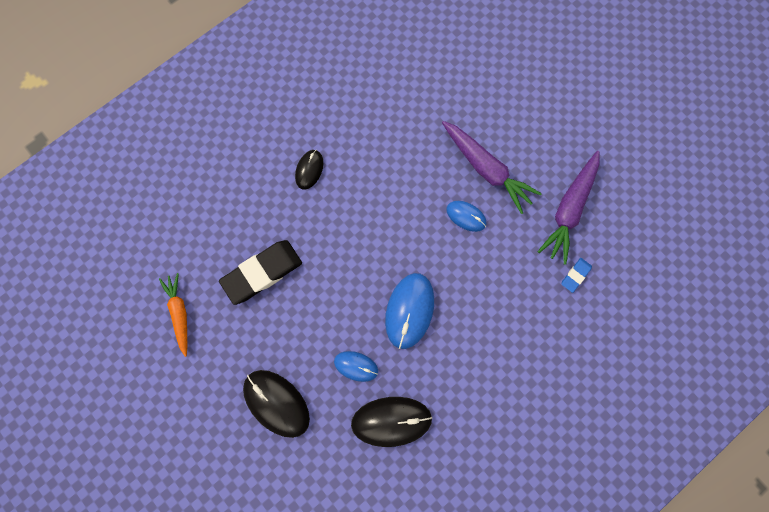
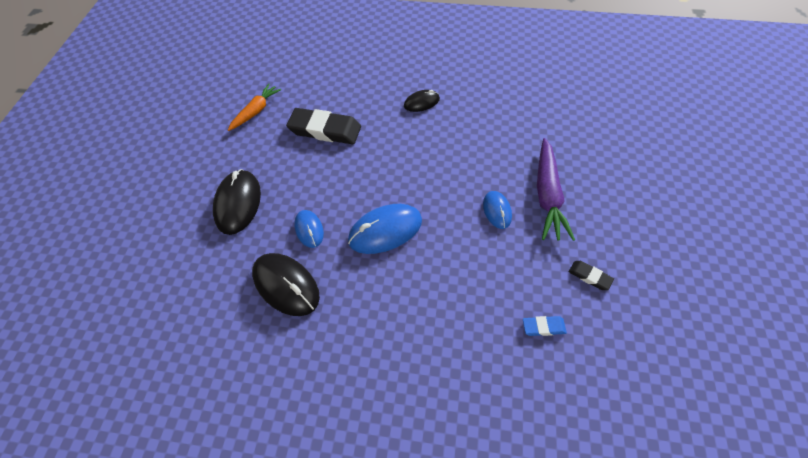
camera: 50 degrees right, 20 degrees down
(569, 210) = (589, 276): purple carrot -> black eraser

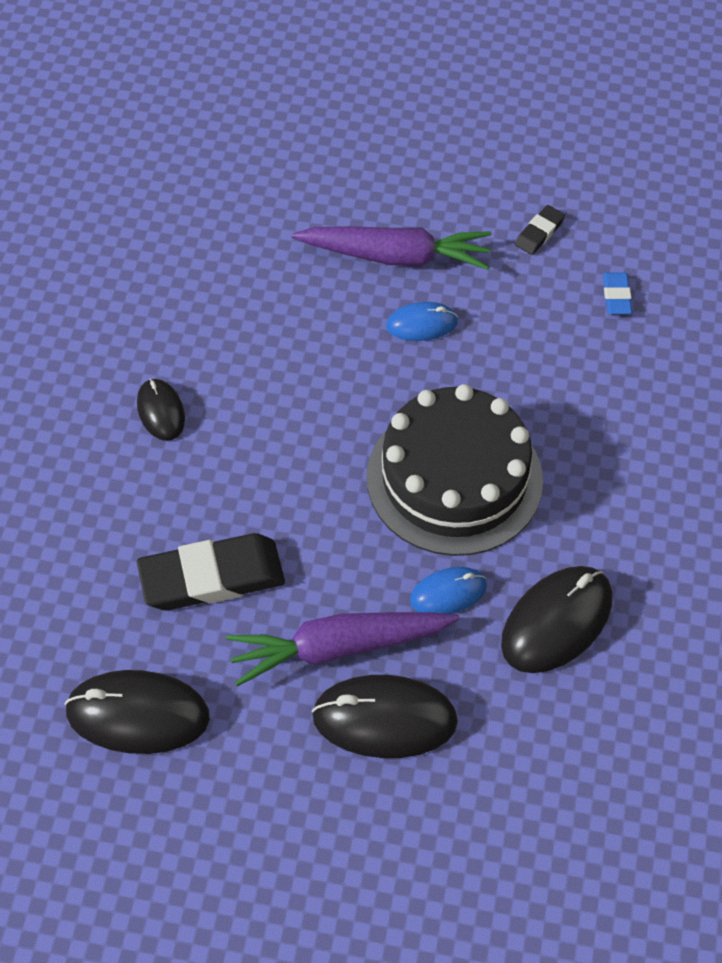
camera: 90 degrees left, 0 degrees up
(256, 111) = (138, 714): orange carrot -> black mouse
(281, 182) = (338, 647): none -> purple carrot
(325, 130) = (212, 577): black eraser -> black eraser turned 60 degrees clockwise
(385, 230) = (454, 478): blue mouse -> black cake

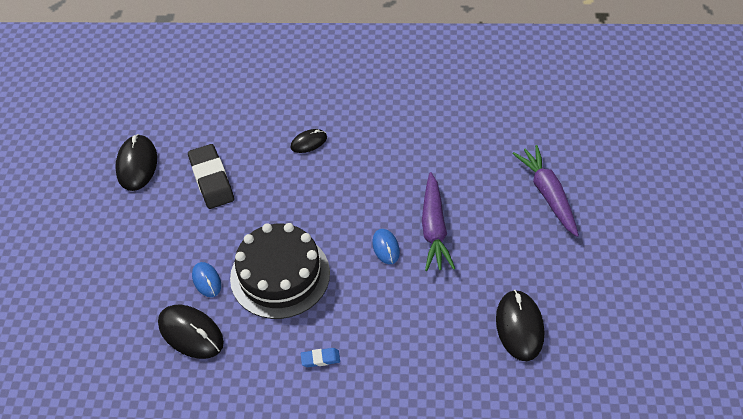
camera: 85 degrees right, 5 degrees down
(338, 647) = (173, 237): purple carrot -> purple carrot (548, 194)
(384, 719) = (133, 261): black mouse -> black mouse (519, 327)
(539, 233) = (470, 300): black eraser -> none
(616, 296) = (427, 348): blue eraser -> blue eraser (320, 359)

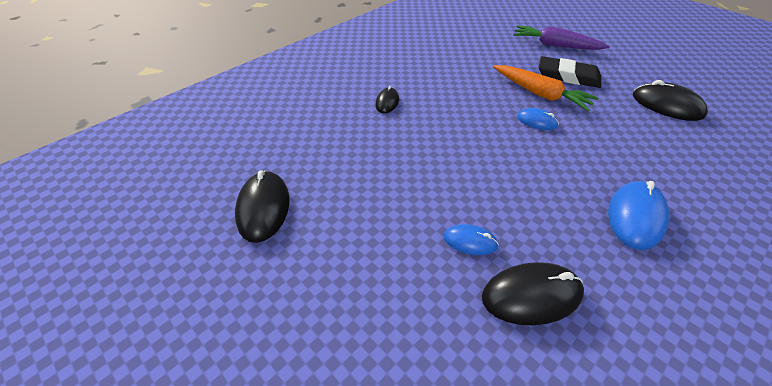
camera: 50 degrees left, 5 degrees down
(137, 165) = (263, 208): black mouse -> black mouse turned 45 degrees clockwise
(211, 179) = (352, 170): black eraser -> black eraser (568, 76)
(280, 275) = (511, 189): black cake -> none
(320, 359) = (635, 216): blue eraser -> blue mouse
(434, 229) = (540, 94): purple carrot -> orange carrot

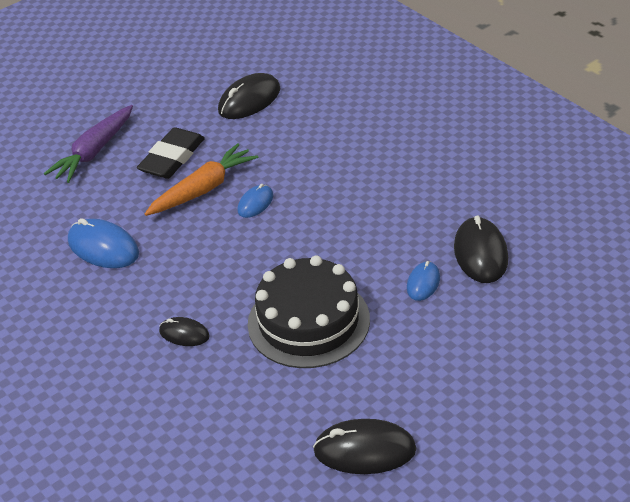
camera: 80 degrees left, 5 degrees down
(406, 163) = (308, 321): none -> black cake
(635, 216) = (403, 171): blue mouse -> blue mouse (103, 247)

